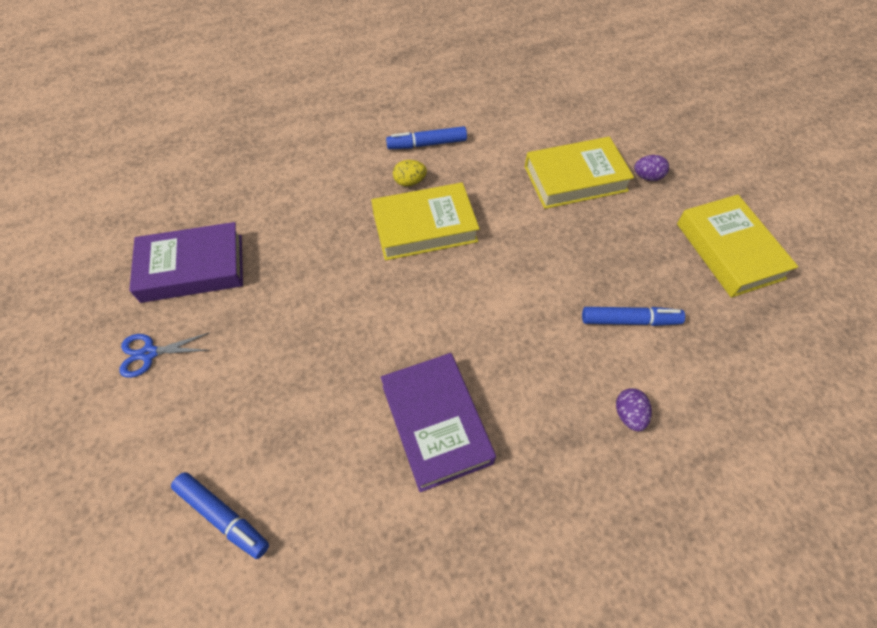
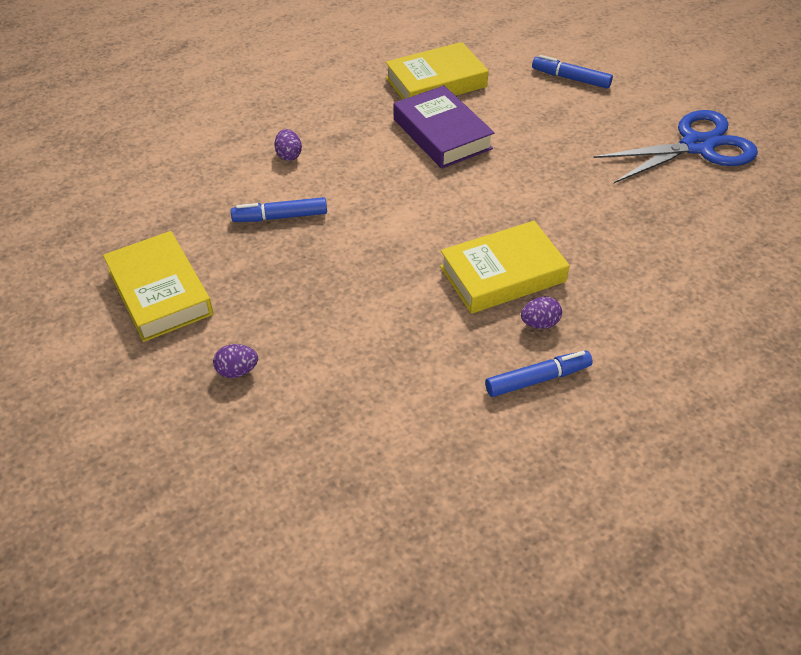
camera: 170 degrees right, 10 degrees down
(149, 353) = (697, 146): blue scissors -> blue scissors, size x2.11
(192, 268) = (716, 207): purple book -> none
(409, 182) = (539, 323): yellow egg -> purple egg
(575, 178) = (332, 356): yellow book -> yellow book (436, 82)

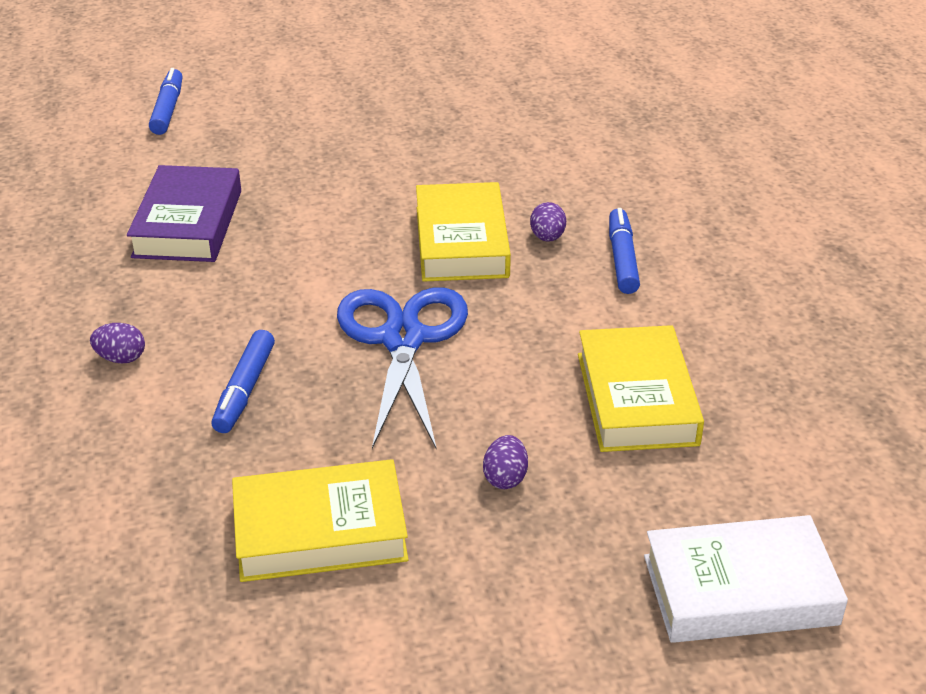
camera: 70 degrees left, 10 degrees down
(156, 540) = (740, 590): none -> white book
(436, 82) = (80, 203): yellow book -> yellow book (637, 398)
(442, 134) = (188, 224): purple book -> purple book turned 75 degrees counterclockwise
(571, 78) = (167, 109): blue marker -> blue marker turned 135 degrees clockwise
(697, 146) = (350, 72): blue scissors -> blue scissors (403, 339)

